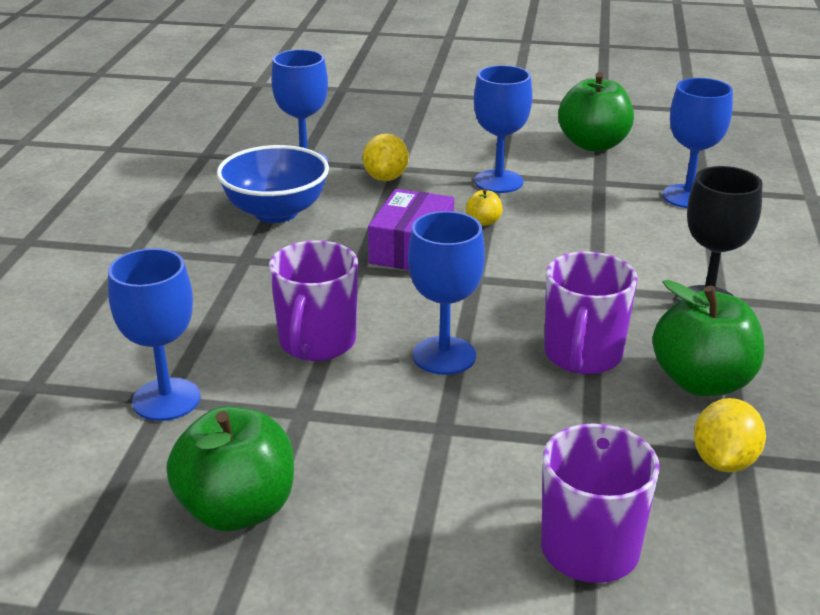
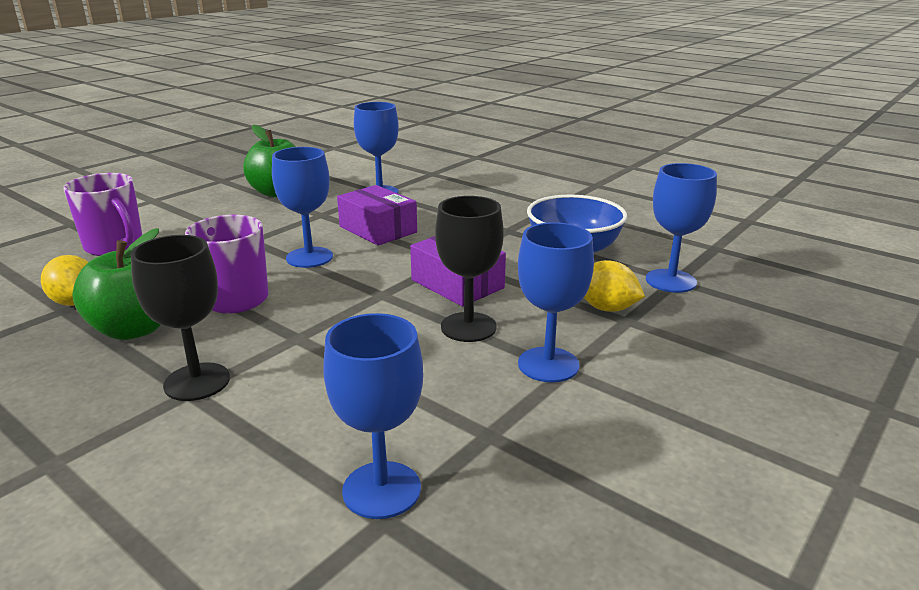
camera: 120 degrees right, 5 degrees down
(317, 343) = (378, 229): purple mug -> purple box
(483, 222) = (468, 327): yellow apple -> black goblet
(593, 144) = (610, 486): green apple -> none

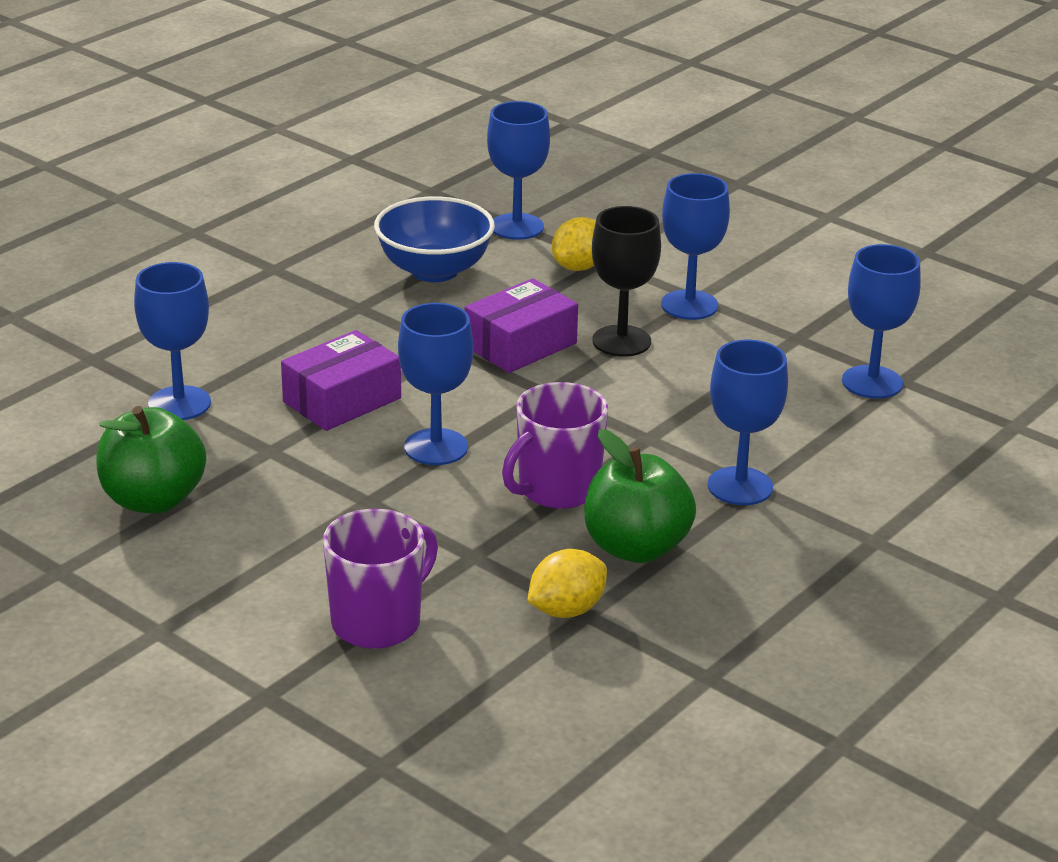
camera: 90 degrees left, 5 degrees up
(197, 382) = (740, 486): black goblet -> blue goblet

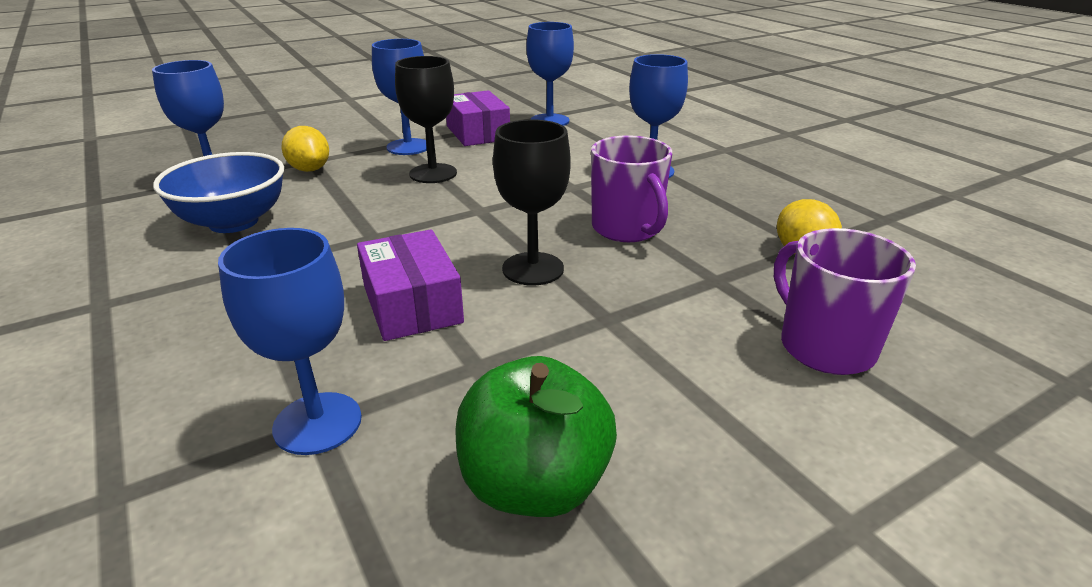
camera: 70 degrees left, 0 degrees up
(436, 447) = (533, 269): blue goblet -> black goblet
(520, 345) = (400, 208): purple box -> purple box (477, 133)
(636, 547) = (718, 214): green apple -> none

